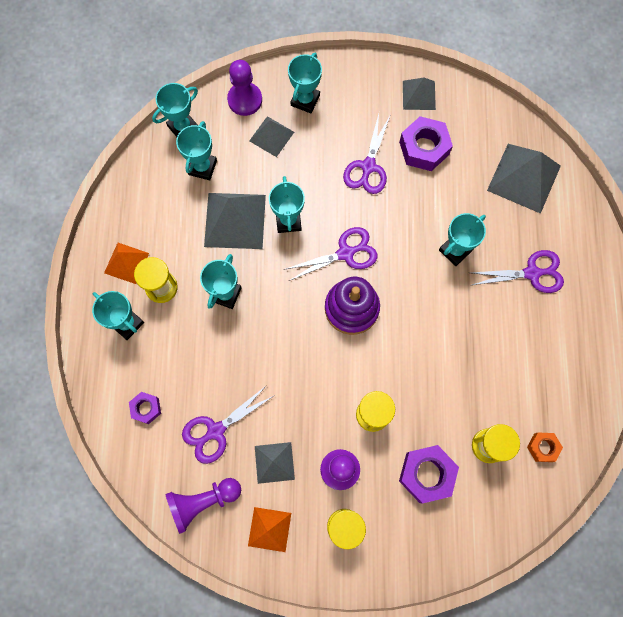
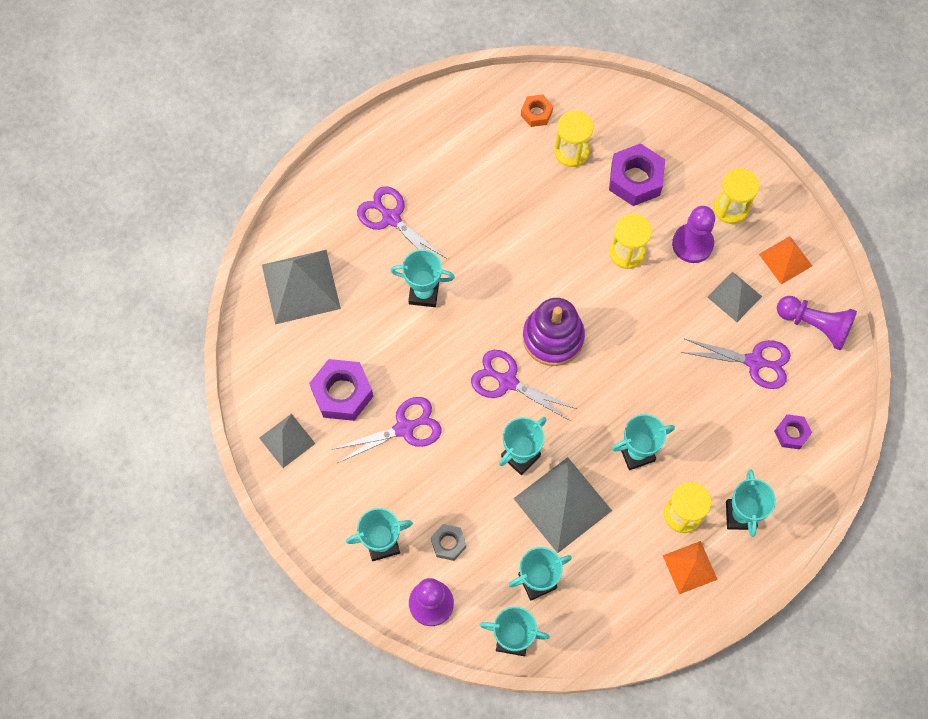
camera: 130 degrees left, 5 degrees down
(271, 136) = (448, 543): grey pyramid -> grey nut

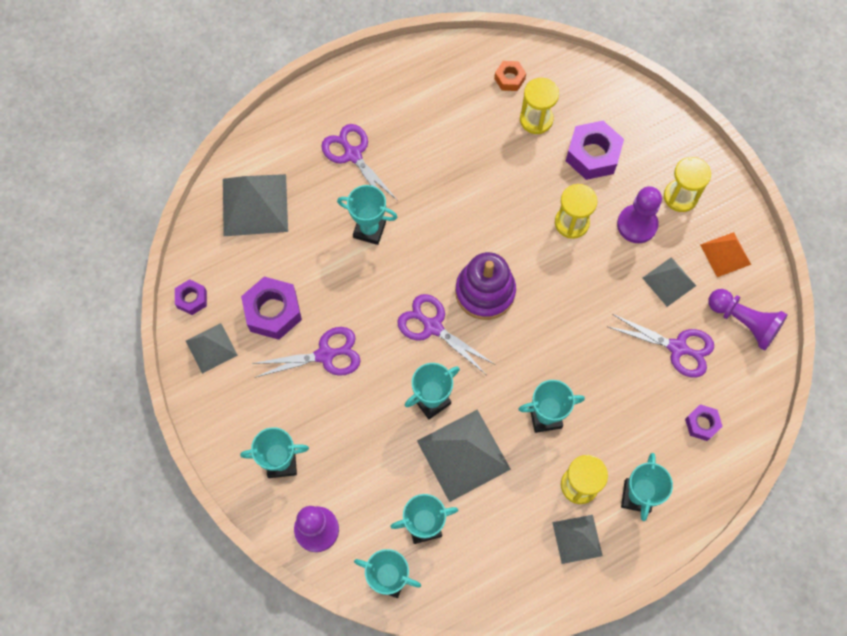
camera: 10 degrees right, 0 degrees up
(256, 394) = (192, 299): none -> purple nut
(448, 543) = (345, 474): grey nut -> none
(690, 567) = (577, 539): orange pyramid -> grey pyramid

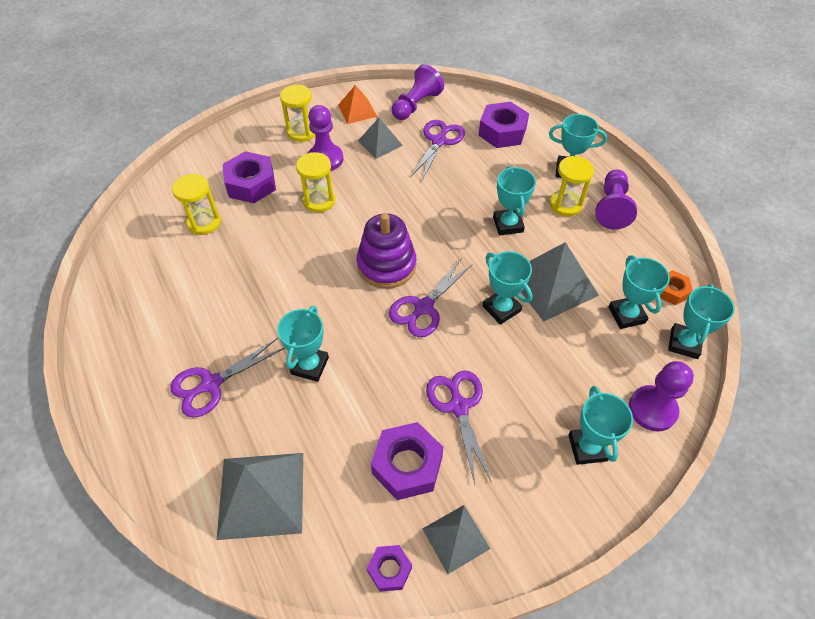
camera: 90 degrees left, 15 degrees down
(509, 79) = (151, 242): orange nut -> orange nut (671, 291)
(577, 539) = (611, 208): grey pyramid -> purple pawn
(702, 424) = (502, 132): purple nut -> purple nut, size x1.79

